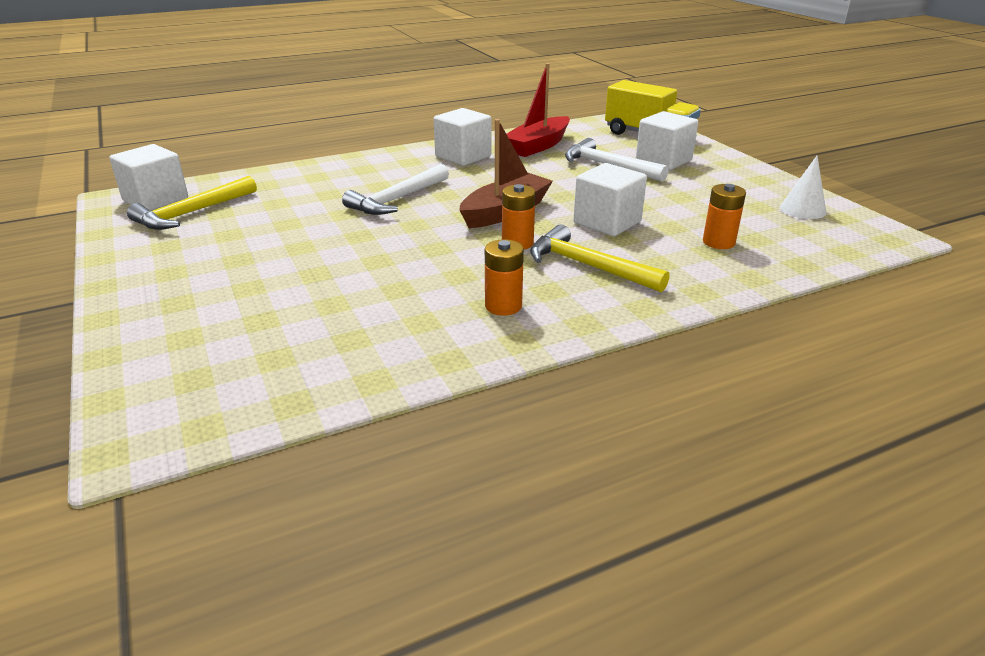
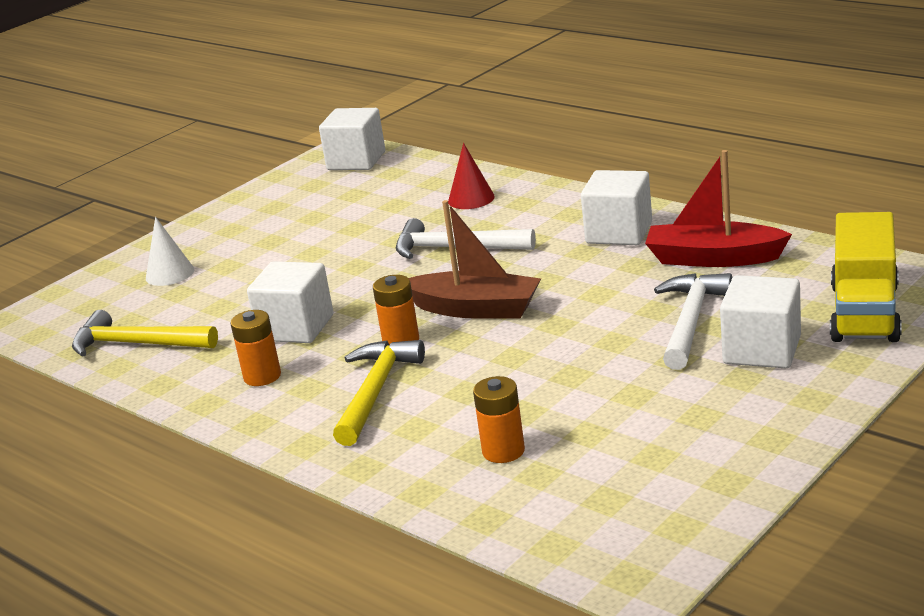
camera: 70 degrees right, 5 degrees down
(192, 213) = (342, 185): yellow hammer -> yellow hammer (137, 344)
(324, 180) = (471, 199): none -> red cone
(607, 222) = (500, 371): white cube -> white cube (296, 328)
(803, 209) = (677, 490): white cone -> white cone (170, 274)

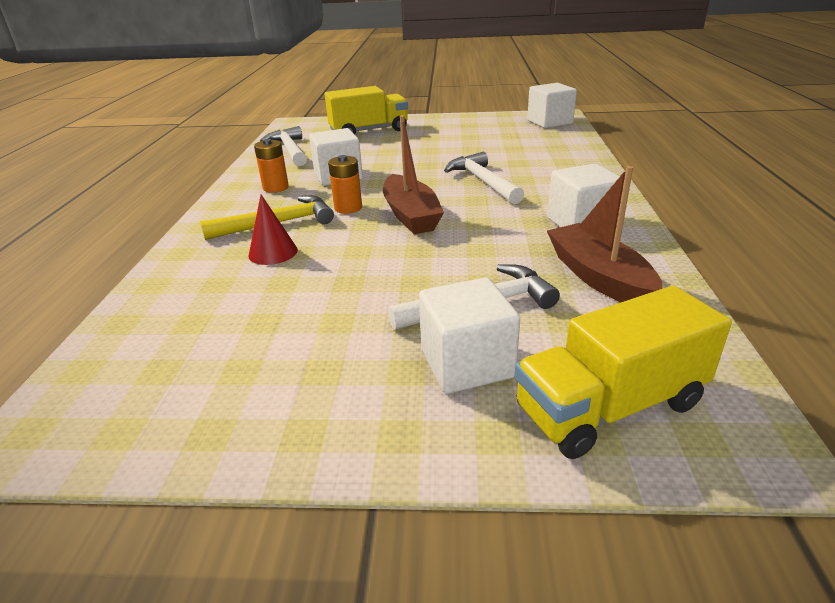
camera: 50 degrees right, 5 degrees up
(137, 344) = (290, 150): yellow hammer -> white hammer
(170, 274) = (369, 131): white cone -> yellow truck
(471, 199) = (553, 163): red cone -> red cone (273, 252)
(503, 451) = (219, 295): orange battery -> none
(713, 258) = (599, 277): red boat -> brown boat

